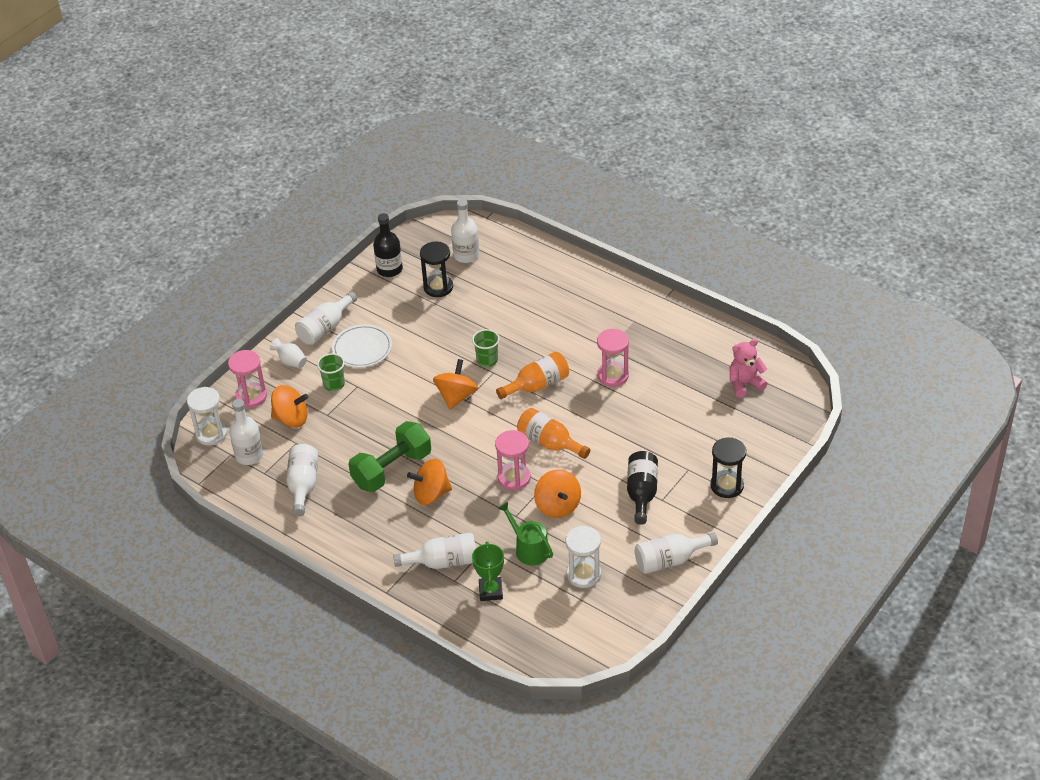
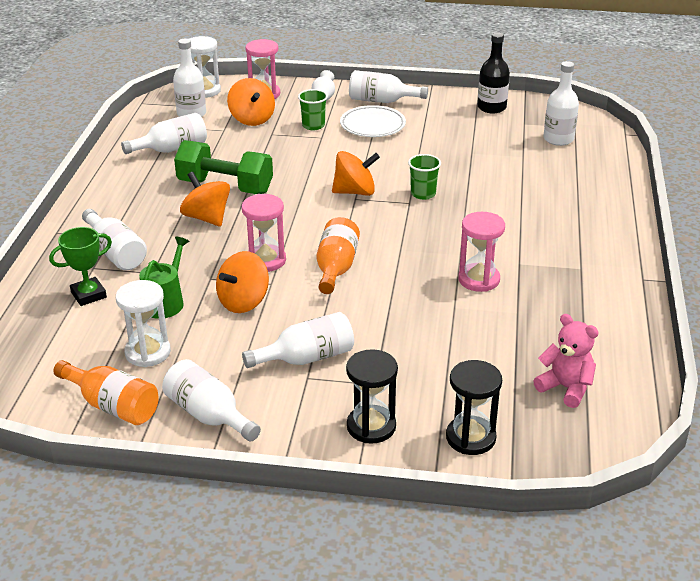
camera: 60 degrees right, 10 degrees down
(438, 287) = (496, 138): black hourglass -> black hourglass (470, 438)
(537, 385) = (416, 234): orange bottle -> orange bottle (113, 406)
(642, 493) = (307, 358): black bottle -> white bottle

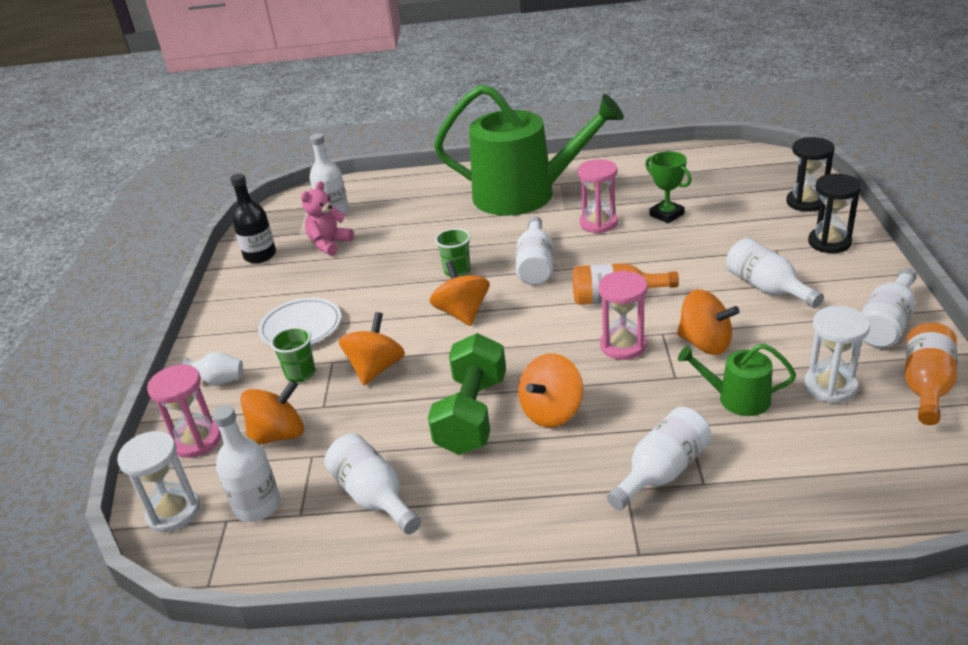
camera: 95 degrees left, 0 degrees up
(88, 295) = (761, 467): green trophy -> green trophy (666, 215)
(302, 153) = (376, 368): none -> orange spinning top
(381, 101) = (233, 332): white bottle -> white bottle (535, 265)
(560, 243) = (524, 195): none -> green watering can
(566, 388) = (721, 175): pink teddy bear -> pink teddy bear (329, 244)

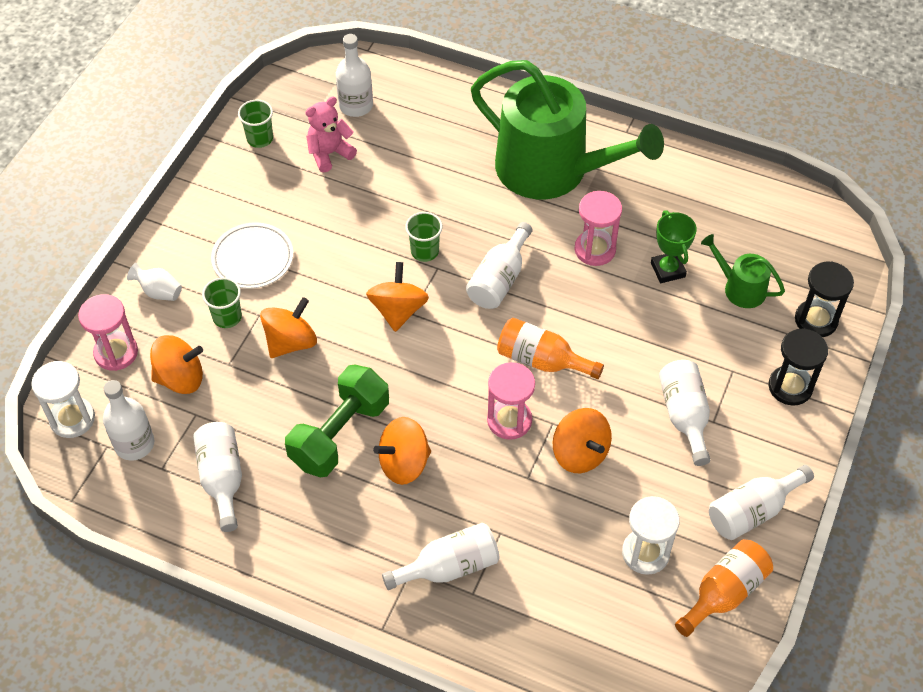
camera: 20 degrees right, 20 degrees up
(260, 255) = (260, 139): black bottle -> green cup
(737, 398) = (560, 526): green watering can -> green watering can (740, 288)

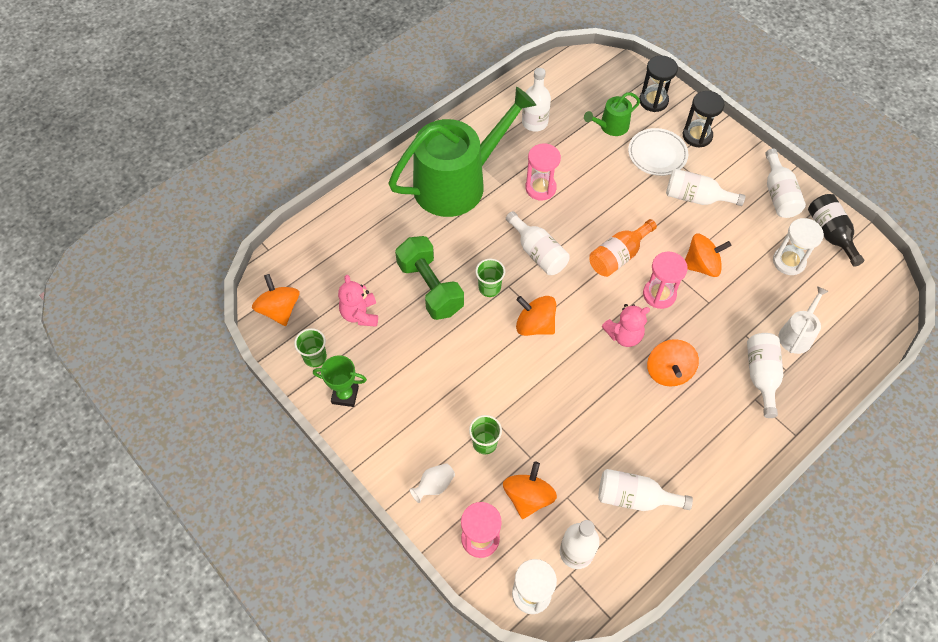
camera: 65 degrees left, 5 degrees up
(253, 259) = (436, 405): white plate -> white plate (657, 154)
(291, 342) = (530, 406): orange spinning top -> orange spinning top (279, 309)
(339, 434) = (627, 403): green dumbbell -> green dumbbell (430, 288)
(356, 106) = (321, 278): white bottle -> white bottle (534, 122)
(431, 402) = (624, 335): none -> pink teddy bear
(533, 592) = (797, 334): none -> white watering can
(668, 270) = (577, 156): green trophy -> green trophy (345, 395)
(724, 593) = (830, 234): orange bottle -> black bottle

